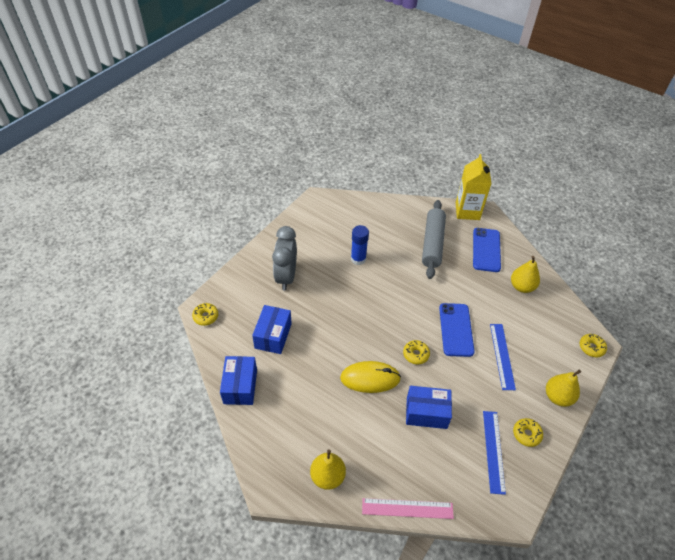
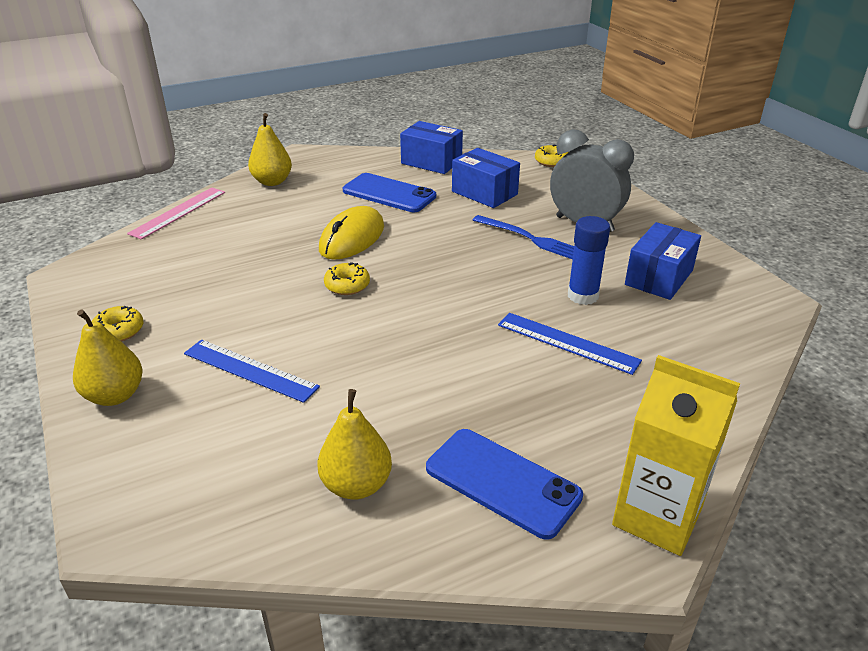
camera: 120 degrees right, 15 degrees down
(317, 295) = (529, 238): none -> blue fork
(426, 413) = (256, 262): blue box -> blue box (659, 277)
(433, 243) = (571, 402): grey rolling pin -> none
(456, 329) = (348, 342): blue phone -> blue phone (389, 193)
(493, 451) = (143, 292): blue ruler -> blue ruler (567, 342)
(591, 347) = (122, 508): yellow donut -> none

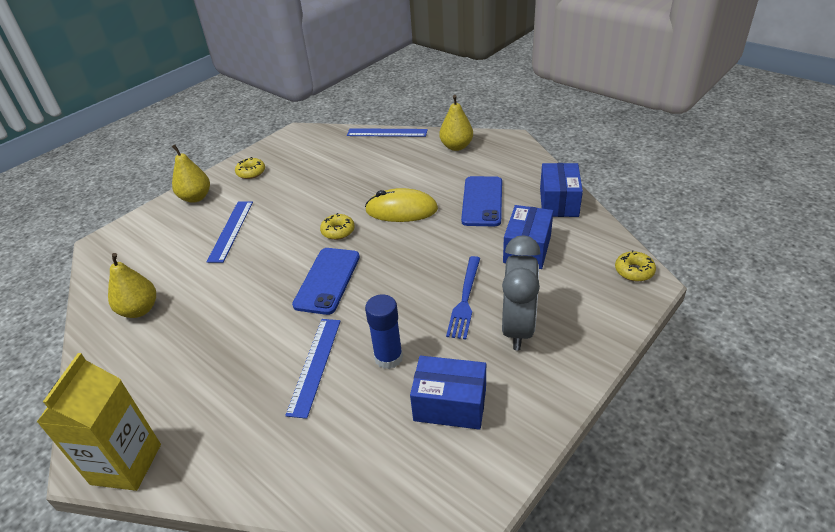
camera: 70 degrees right, 5 degrees up
(178, 212) = (387, 132): pink ruler -> blue ruler
(502, 482) = (150, 372): blue phone -> blue phone (327, 280)

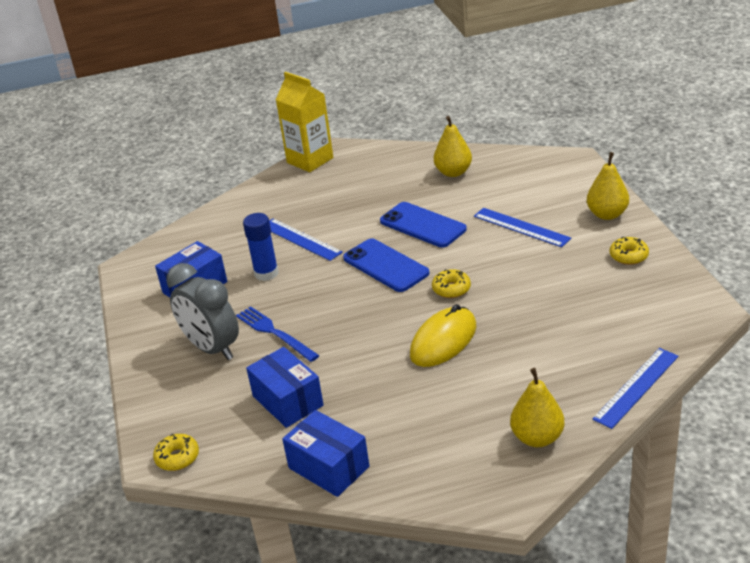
camera: 125 degrees right, 5 degrees down
(482, 201) = (395, 406): blue phone -> blue phone (422, 225)

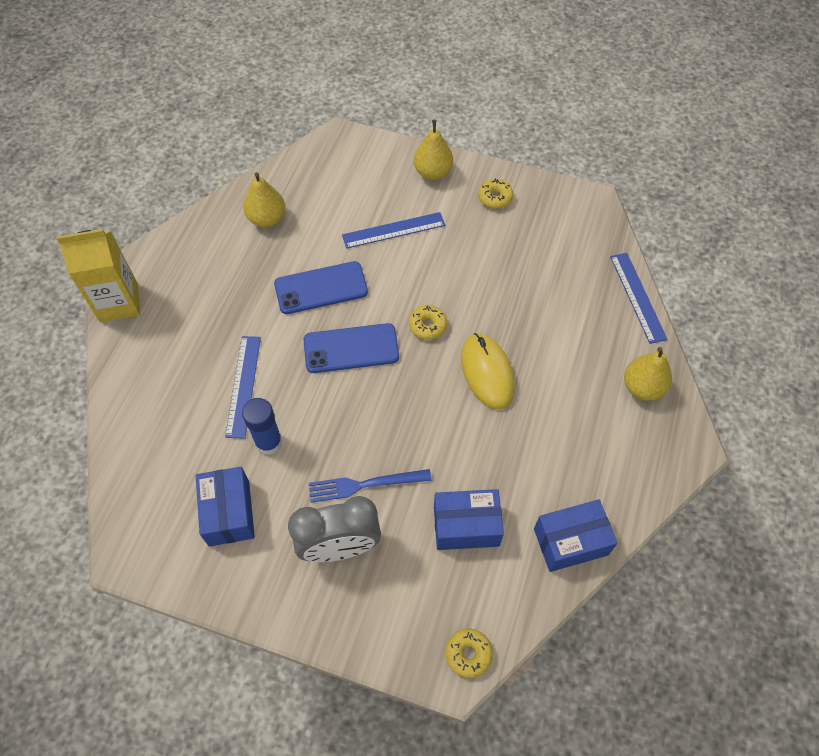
camera: 60 degrees left, 25 degrees up
(300, 239) = (243, 386): blue ruler -> blue ruler turned 75 degrees counterclockwise

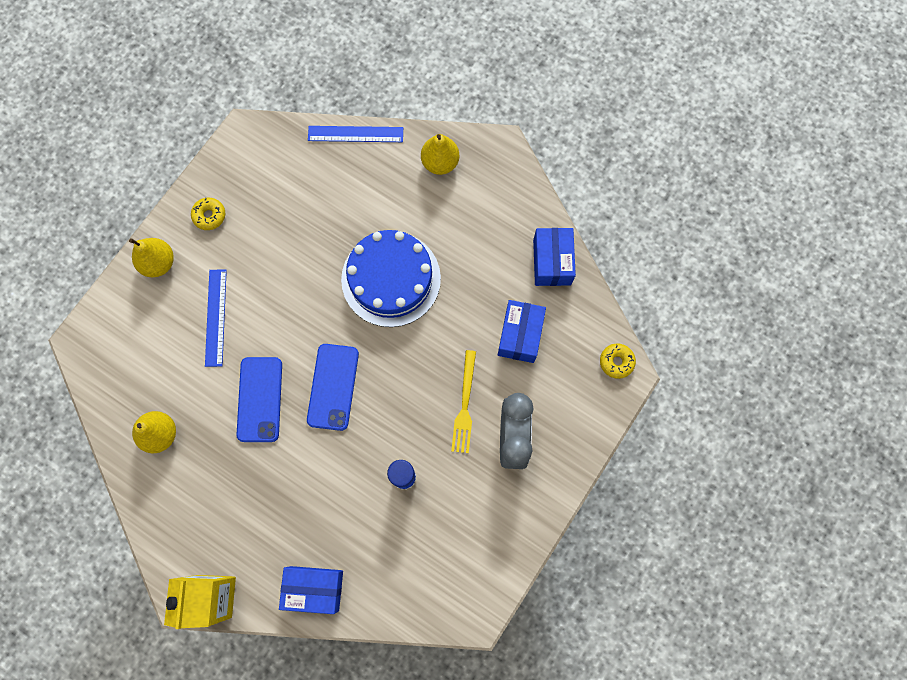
camera: 75 degrees left, 15 degrees up
(229, 513) = (460, 522): blue box -> blue box (314, 588)
(243, 386) = (342, 489): blue ruler -> none
(365, 484) = (464, 405): blue fork -> yellow fork
(427, 325) = (330, 315): yellow donut -> none
(487, 372) = (391, 279): yellow mouse -> blue cake

